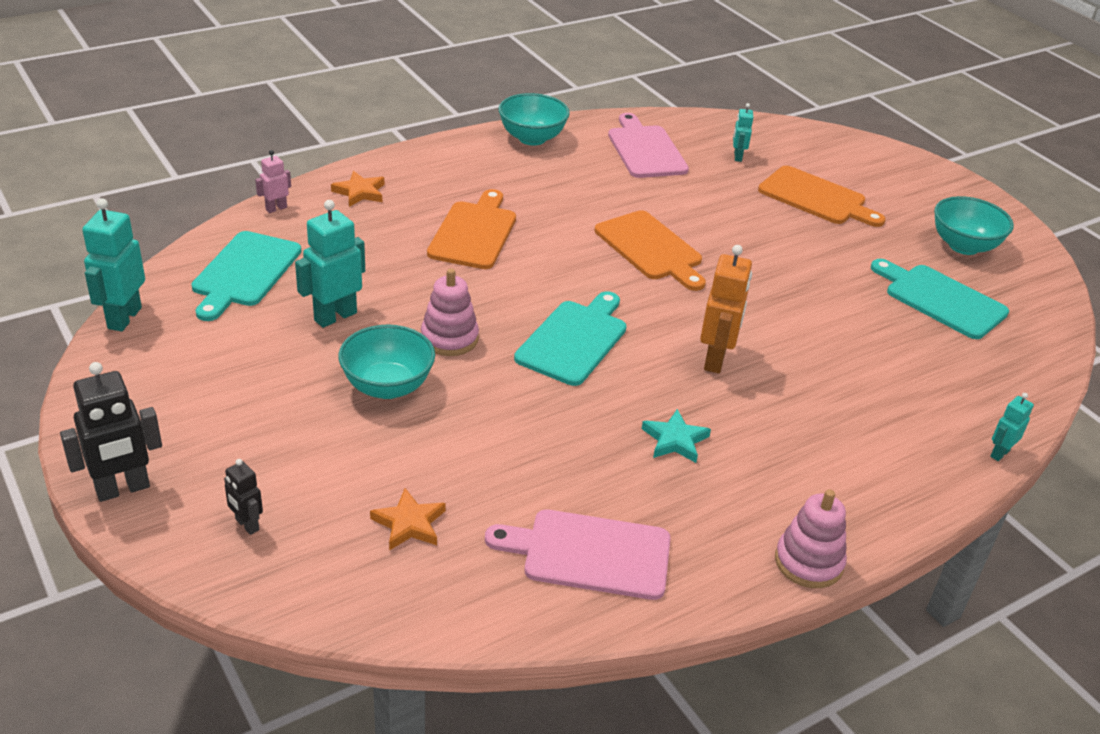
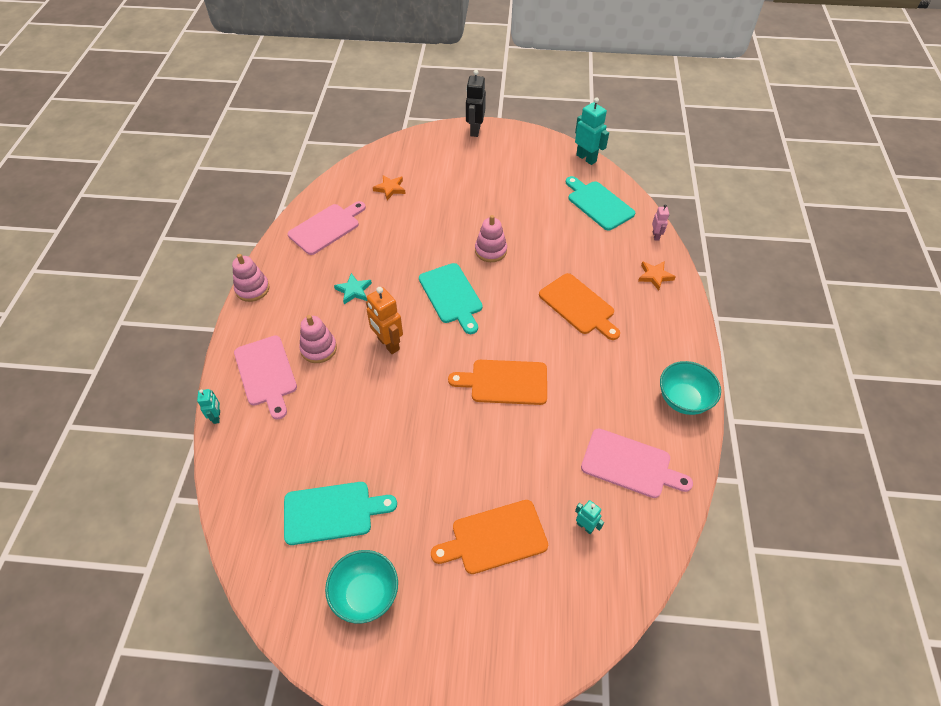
camera: 130 degrees right, 15 degrees up
(247, 525) = (429, 151): black robot -> none
(335, 316) = (539, 220): turquoise robot -> none
(387, 386) = (473, 216): turquoise bowl -> none
(801, 419) = (319, 349): none -> pink stacking toy
(895, 447) = (266, 373): none -> pink cutting board

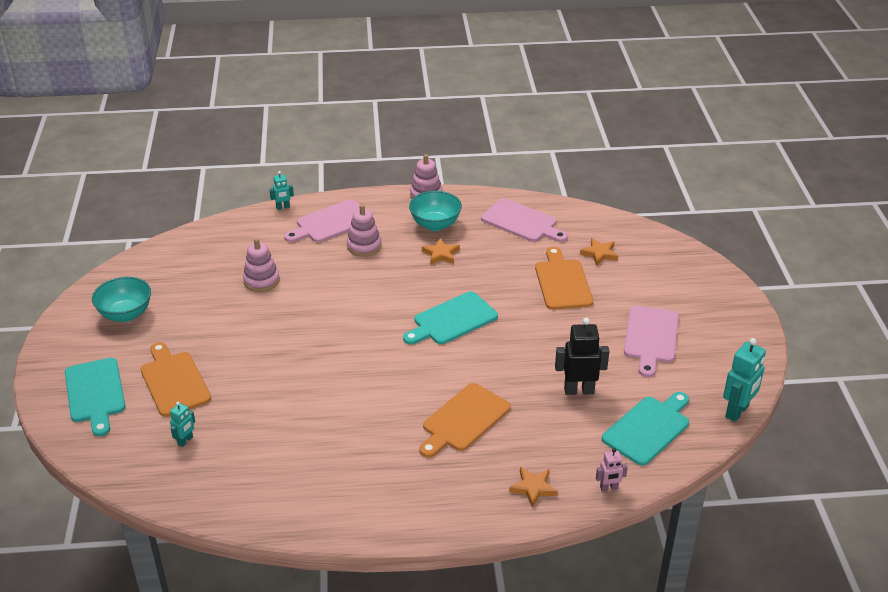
camera: 80 degrees right, 15 degrees down
(332, 512) = (197, 284): turquoise cutting board -> turquoise cutting board (95, 393)
(353, 290) = (441, 254): turquoise star -> orange star
(388, 344) = (378, 287): orange robot -> none
(475, 130) = (739, 304): black robot -> black robot (579, 390)
(490, 251) = (529, 341): pink stacking toy -> pink stacking toy (261, 280)
(505, 382) = (345, 371): orange cutting board -> orange cutting board (562, 282)
(630, 464) = (255, 471): pink cutting board -> pink cutting board (651, 337)
(683, 399) = (344, 516): turquoise bowl -> turquoise bowl (435, 224)

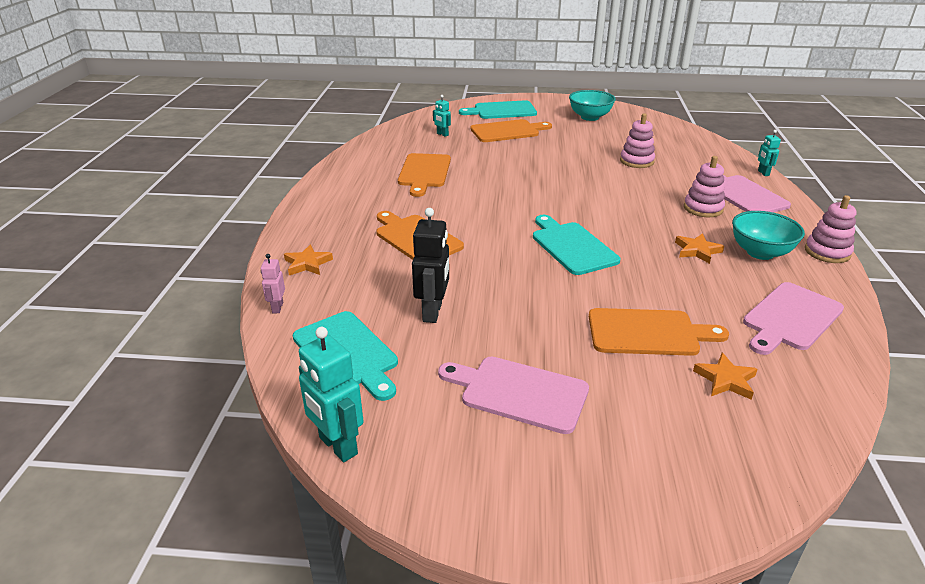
camera: 100 degrees right, 5 degrees down
(309, 439) = (424, 172): none -> orange cutting board

